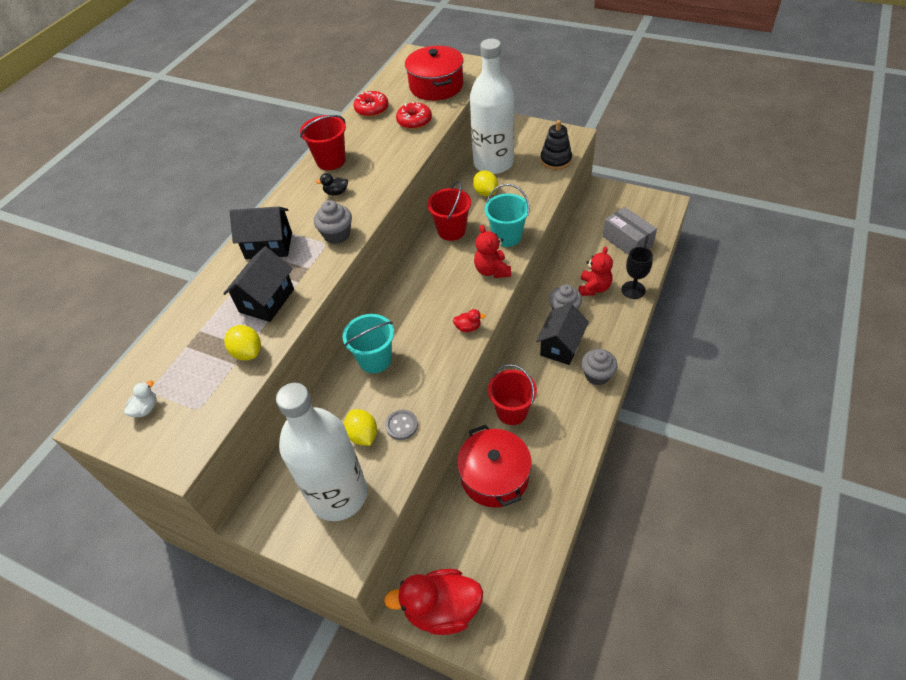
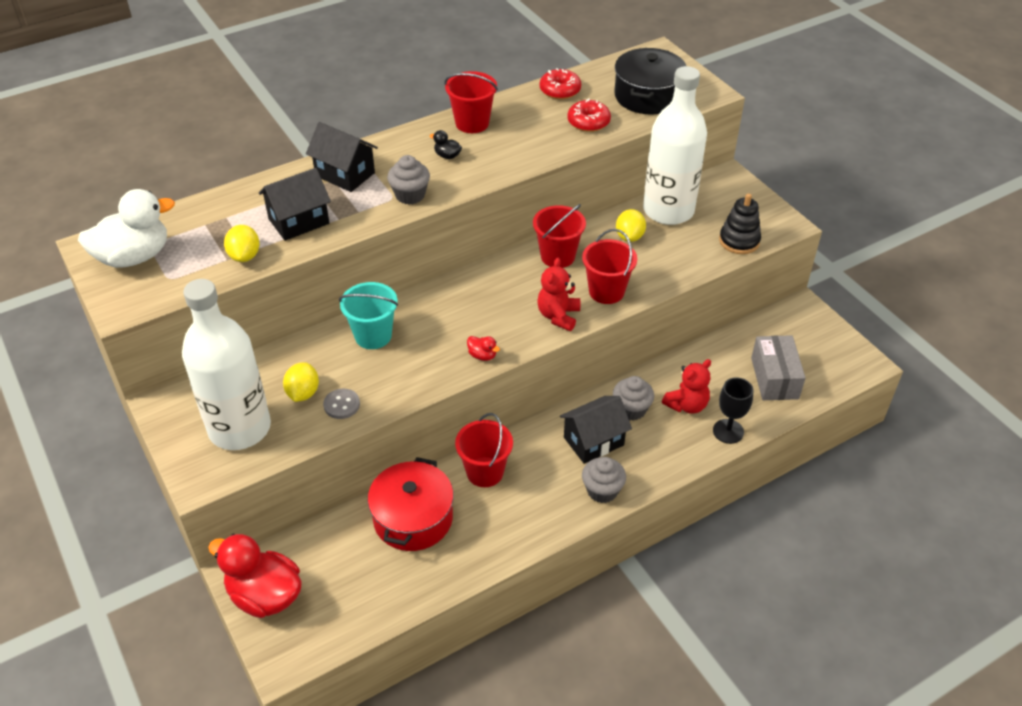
camera: 30 degrees right, 5 degrees down
(146, 409) = (134, 257): white duck -> white duck, size x2.47
(436, 86) = (647, 96): red pot -> black pot
(507, 236) = (606, 291): turquoise bucket -> red bucket

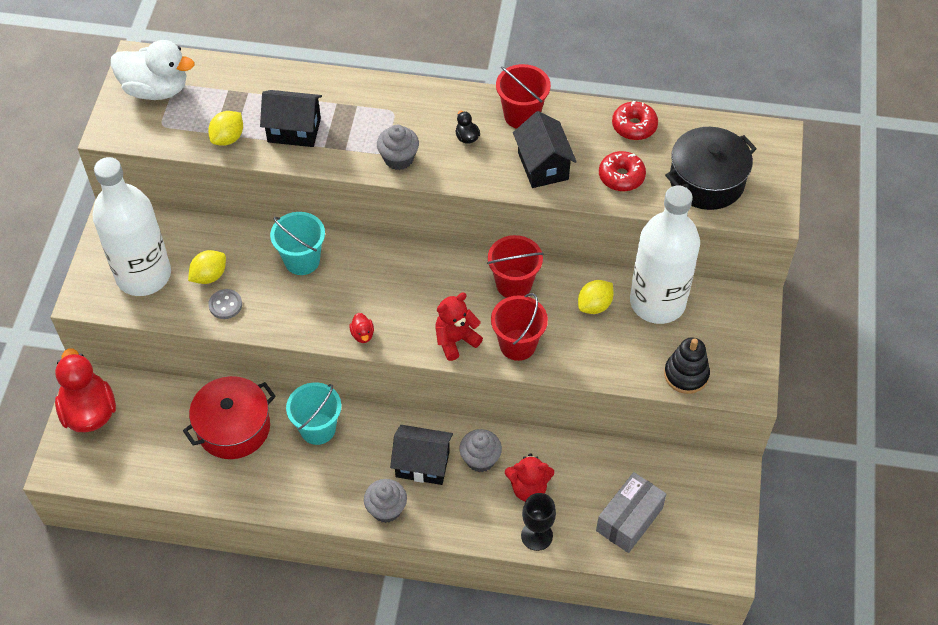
camera: 40 degrees right, 10 degrees up
(345, 174) = (370, 106): black house -> black house (543, 166)
(485, 472) = (318, 429): red bucket -> turquoise bucket

